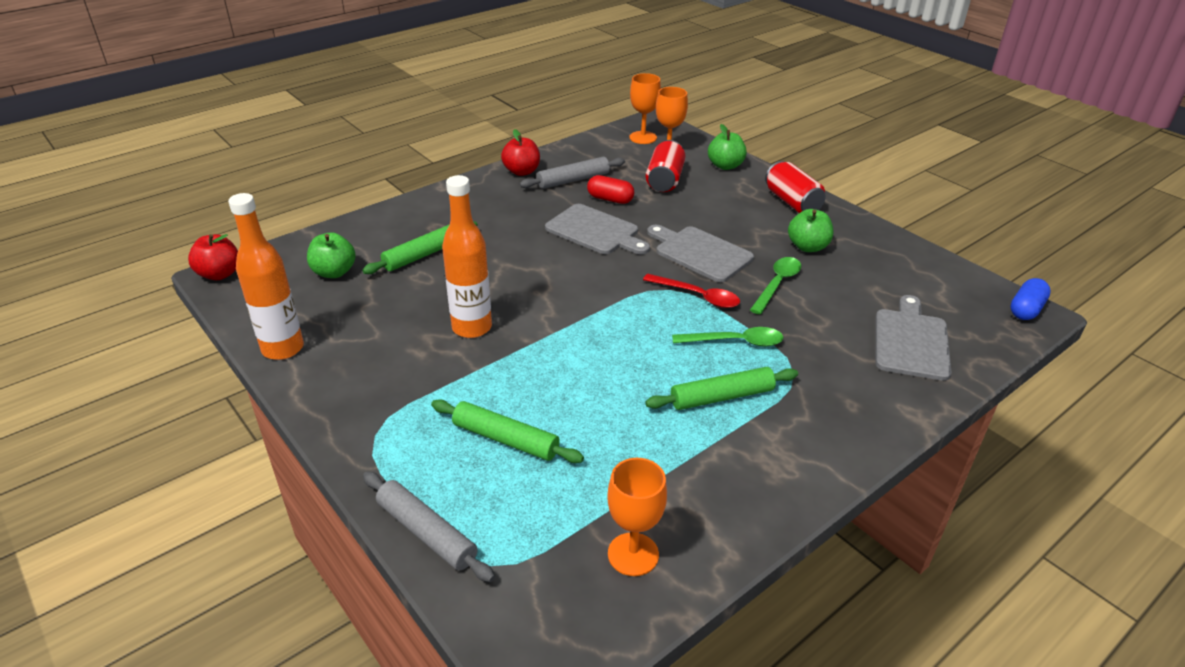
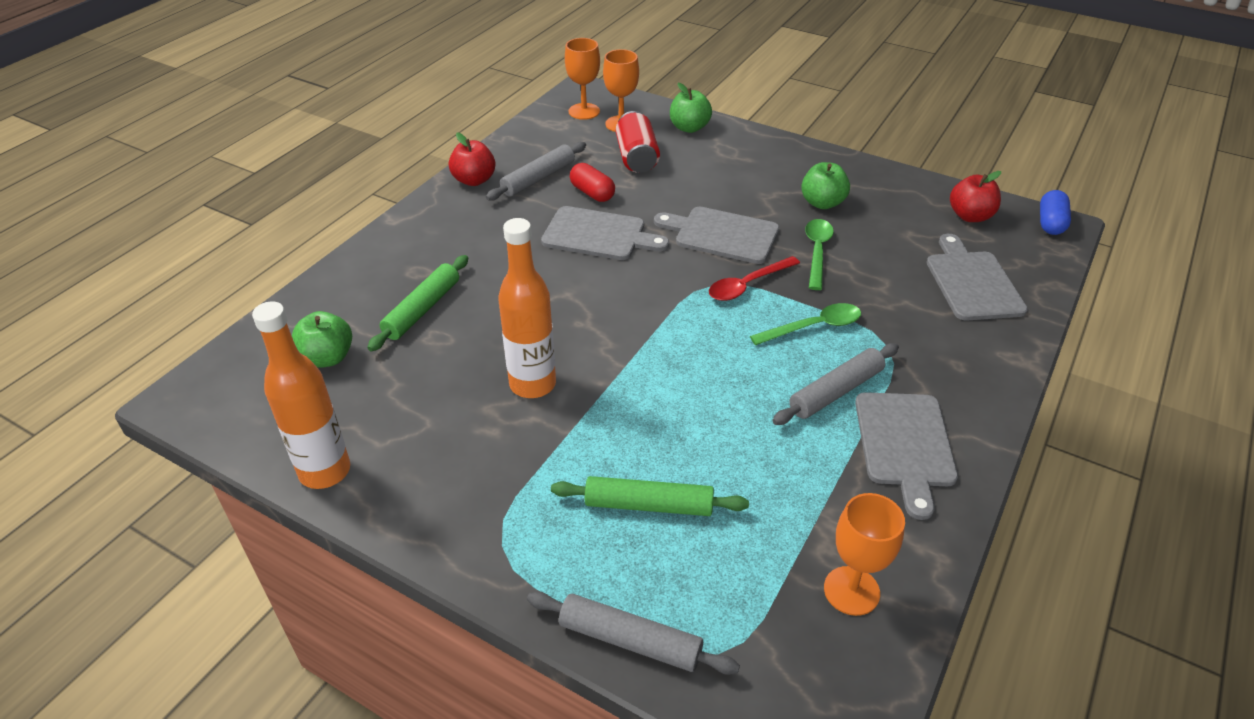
camera: 20 degrees left, 5 degrees up
(219, 274) = (181, 397): red apple -> red apple (970, 216)
(610, 199) = (592, 193): red capsule -> red capsule turned 45 degrees clockwise
(697, 296) = (748, 285): red spoon -> red spoon turned 135 degrees clockwise
(721, 396) = (835, 391): green rolling pin -> grey rolling pin
(757, 454) = (904, 444): none -> grey cutting board
(792, 202) = (779, 156): red can -> none

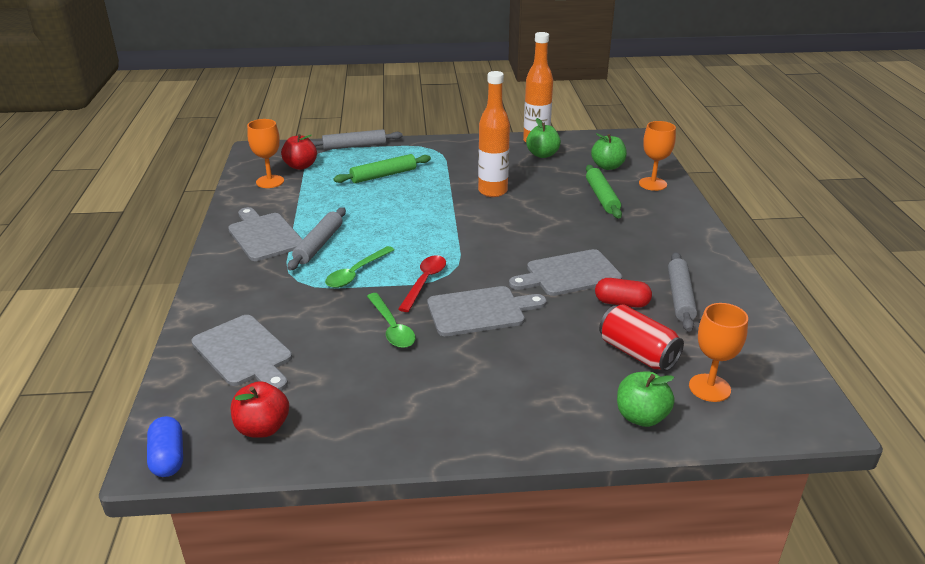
camera: 145 degrees right, 10 degrees down
(474, 180) = (720, 275): red apple -> red apple (301, 166)
(584, 111) = (767, 387): orange goblet -> orange goblet (652, 184)
(822, 203) = (421, 379): green apple -> green apple (542, 155)

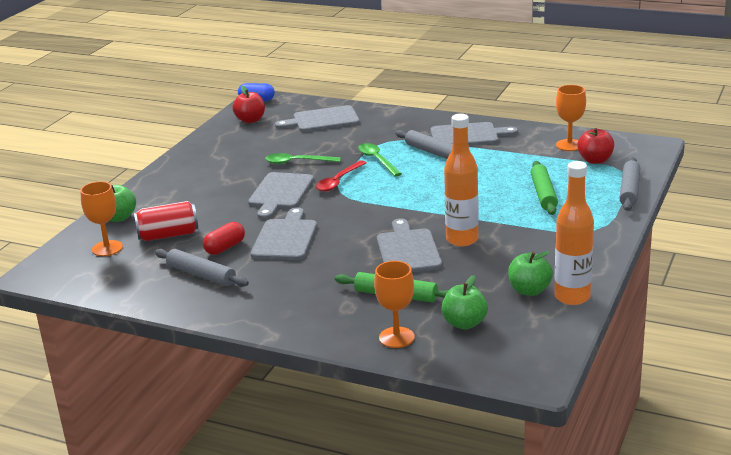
camera: 120 degrees right, 5 degrees down
(424, 282) = (338, 181): red spoon -> red spoon turned 75 degrees clockwise
(531, 209) = (408, 250): none -> grey cutting board

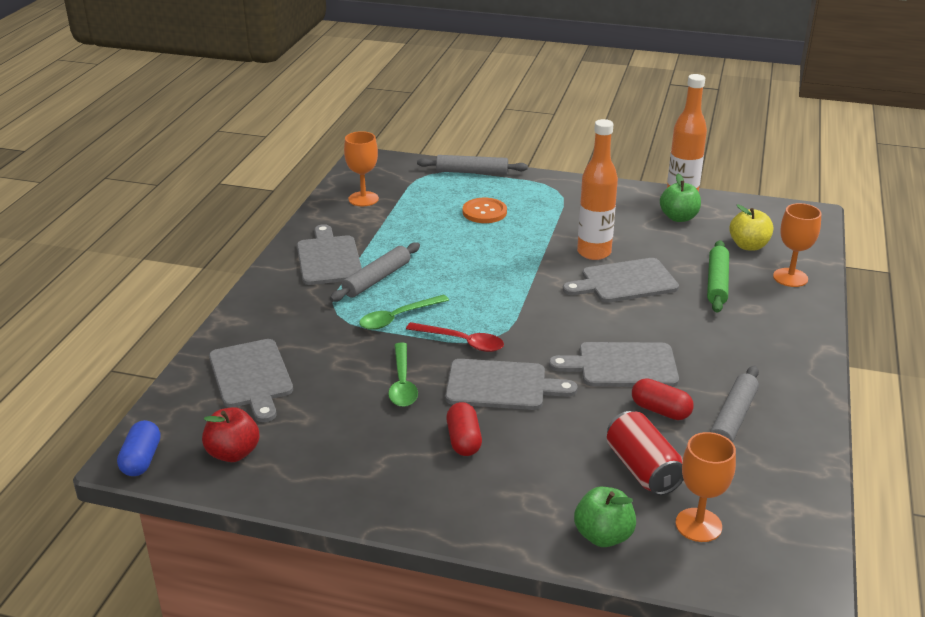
camera: 100 degrees left, 5 degrees up
(228, 180) = (464, 440): none -> red capsule
(464, 323) = (748, 246): green apple -> yellow apple
(543, 194) = (484, 212): green rolling pin -> orange button
(595, 160) = (403, 186): red apple -> none

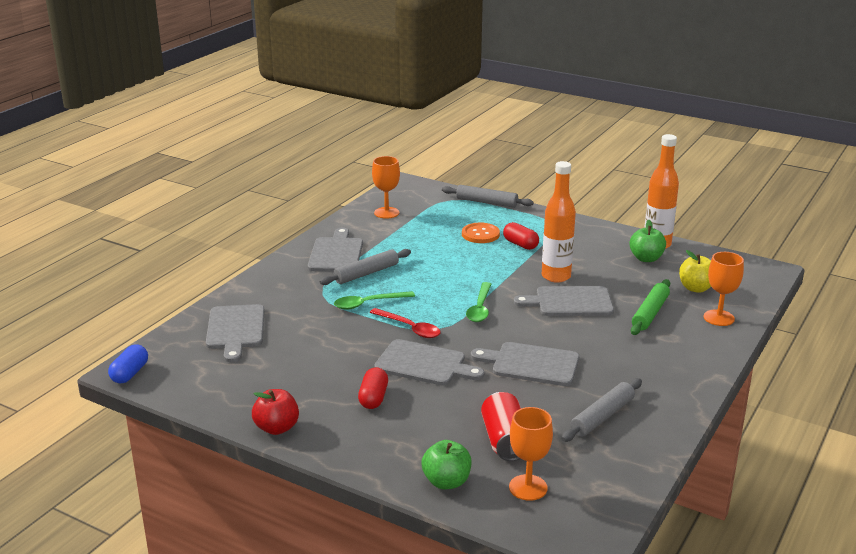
camera: 15 degrees right, 5 degrees down
(233, 453) = (196, 379): red apple -> red apple (277, 428)
(402, 383) = (347, 351): green spoon -> green spoon (480, 308)
(660, 410) = (544, 401): red capsule -> red capsule (520, 244)

